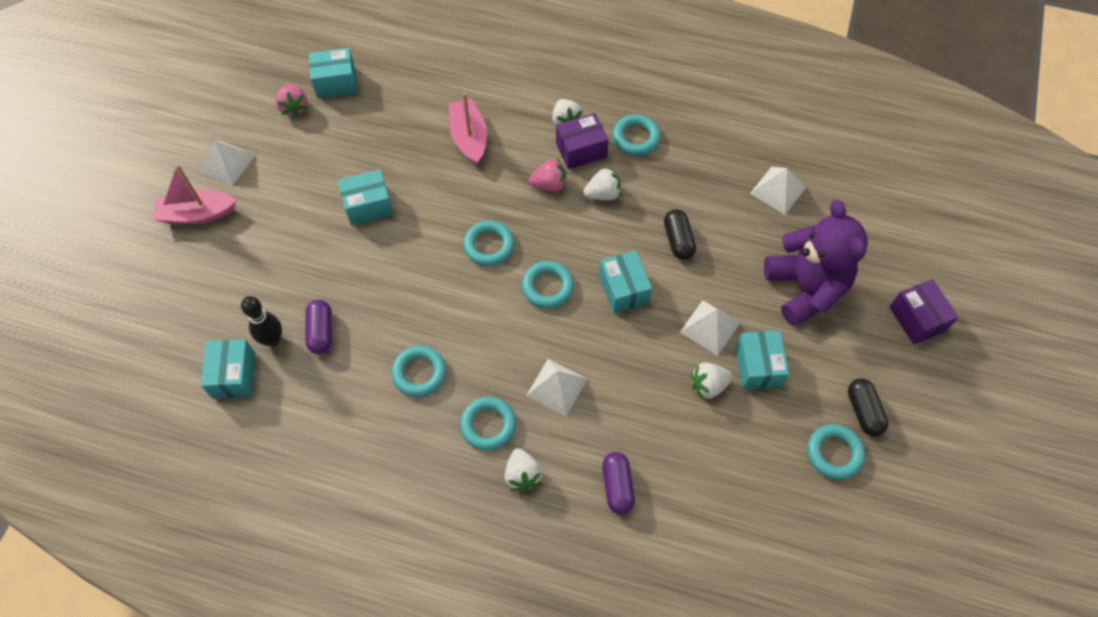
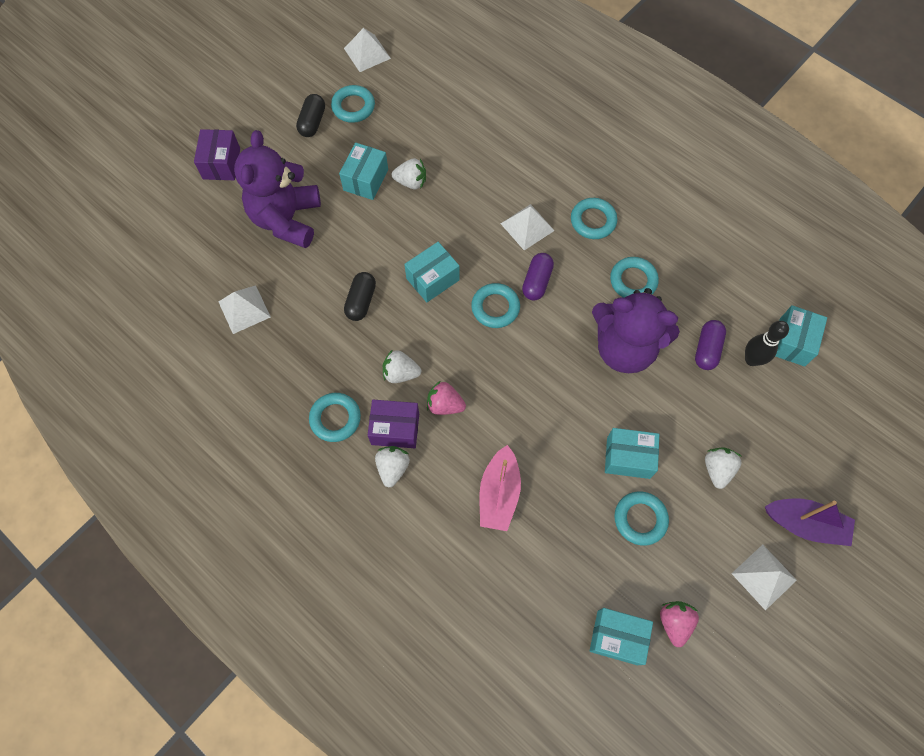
camera: 155 degrees left, 5 degrees up
(197, 214) = (805, 524): pink boat -> purple boat
(404, 299) = (624, 348): none -> purple teddy bear
(489, 246) = (529, 367): turquoise ring -> turquoise ring (640, 519)
(522, 475) = (582, 178): white strawberry -> white strawberry (717, 469)
(617, 486) = (517, 146): purple capsule -> purple capsule (537, 282)
(623, 289) = (432, 279): turquoise box -> turquoise box turned 45 degrees clockwise
(710, 327) = (382, 221): white pyramid -> white pyramid (367, 53)

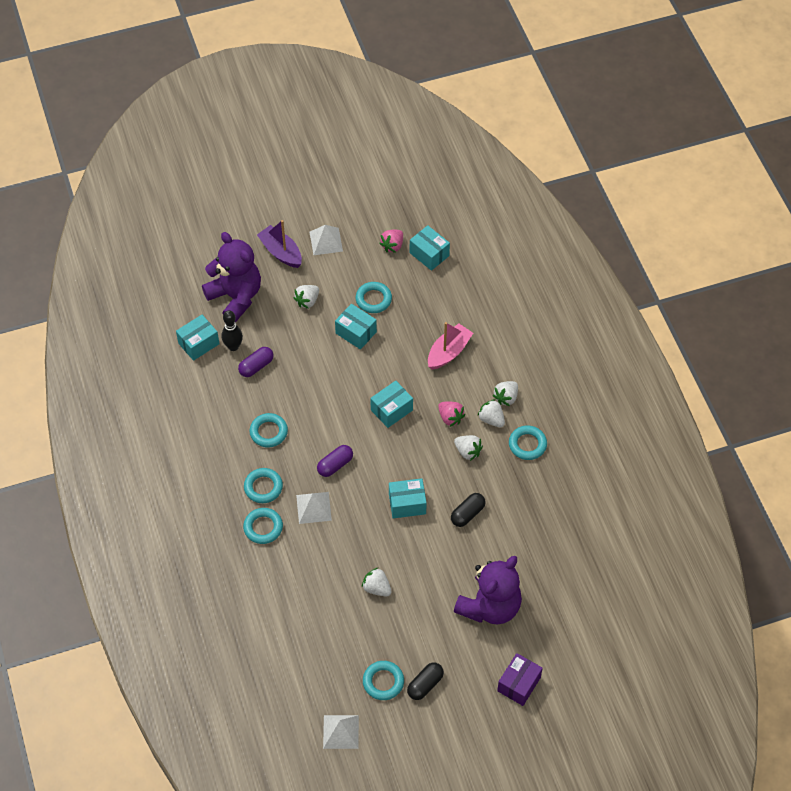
camera: 150 degrees left, 10 degrees down
(244, 309) = (555, 550): white pyramid -> none
(366, 180) = (411, 608): turquoise box -> turquoise box (391, 410)
(395, 429) = (491, 419): purple box -> white strawberry
(495, 307) = (376, 462): turquoise ring -> turquoise ring (263, 527)
(624, 348) = (309, 393): purple teddy bear -> purple teddy bear (235, 297)

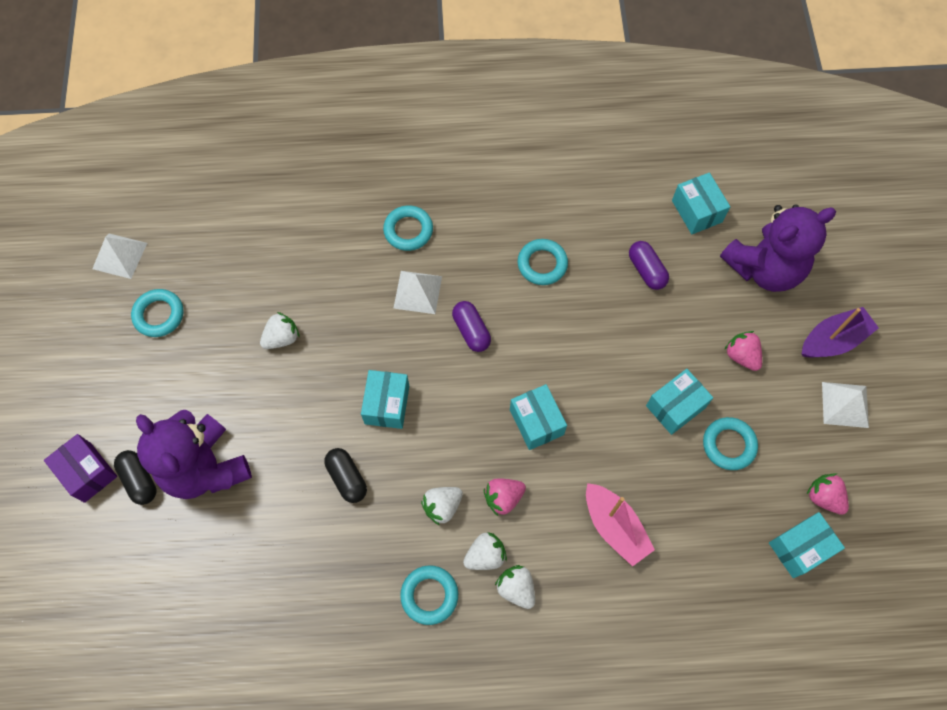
camera: 105 degrees right, 10 degrees up
(233, 346) = (683, 250): black bowling pin -> none
(263, 487) = (464, 242): turquoise ring -> none
(307, 301) = (741, 356): white strawberry -> pink strawberry
(425, 684) = (135, 361): black capsule -> black capsule (139, 480)

